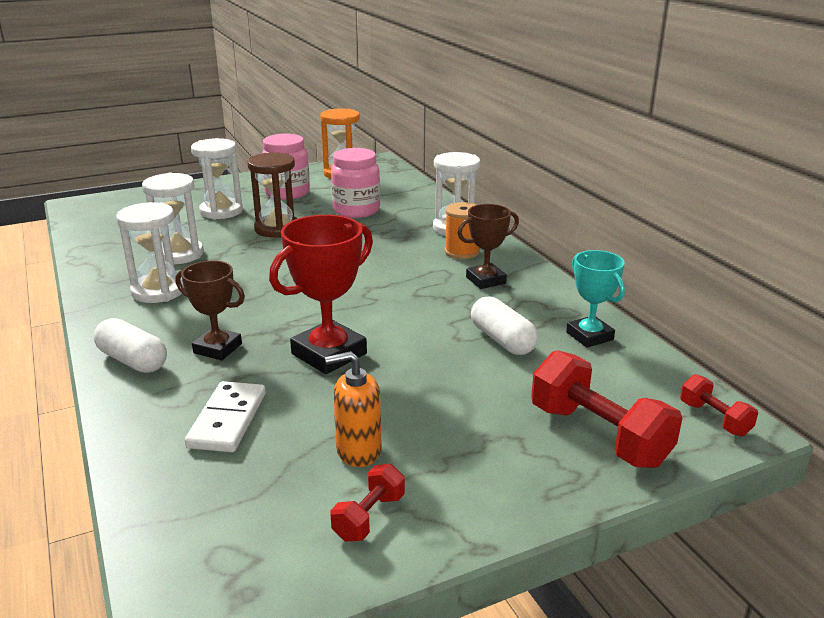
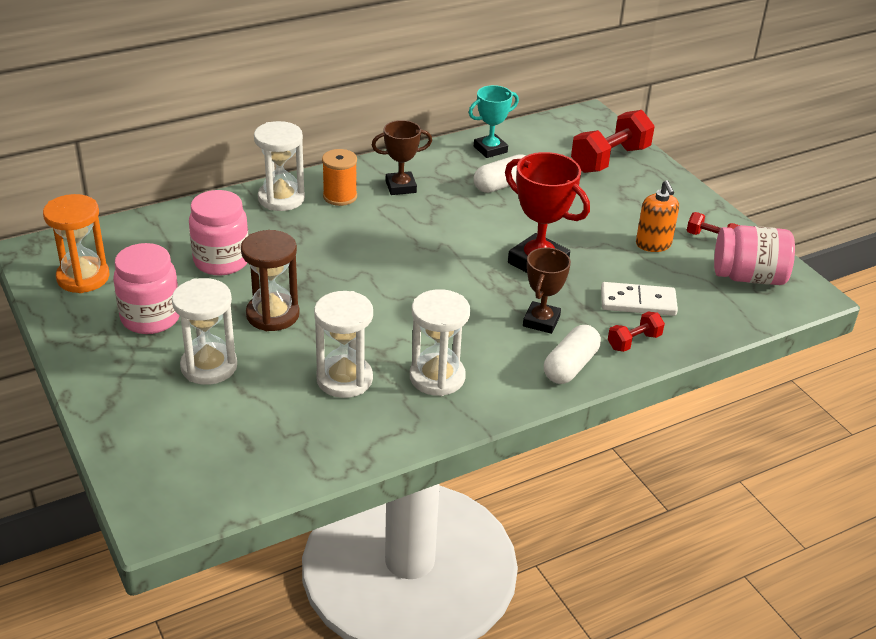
camera: 95 degrees left, 10 degrees up
(254, 544) = (748, 277): none -> pink jar
(485, 280) = (401, 187): brown trophy -> brown trophy turned 75 degrees counterclockwise
(714, 419) = (582, 121): red dumbbell -> red dumbbell (634, 342)

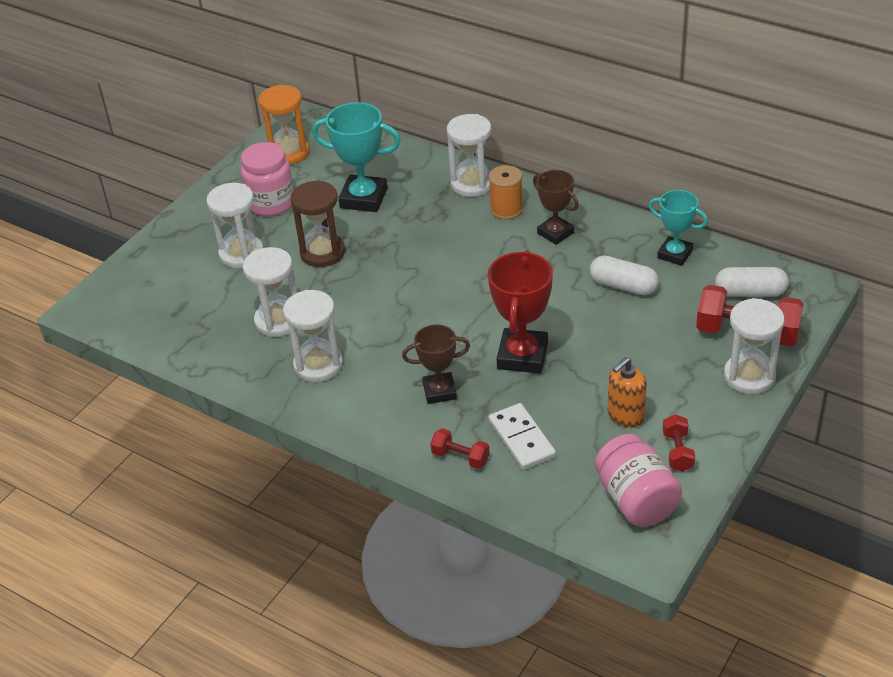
camera: 65 degrees right, 5 degrees up
(221, 261) = (363, 198): pink jar -> turquoise trophy
(570, 366) = (393, 432): white capsule -> white capsule (750, 292)
(657, 178) = (749, 376): none -> white hourglass

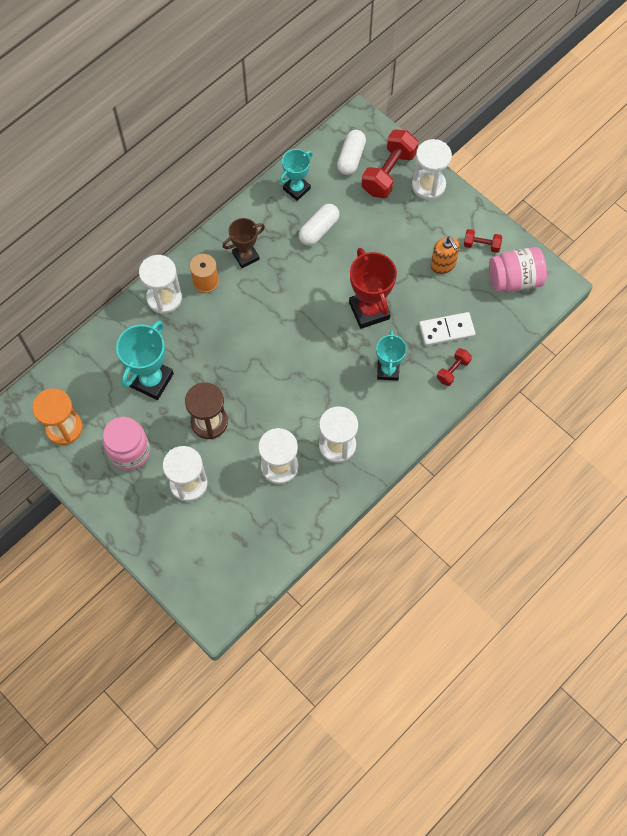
camera: 80 degrees left, 25 degrees up
(439, 391) = (388, 370): brown trophy -> turquoise trophy
(522, 356) = (369, 310): red trophy -> red trophy turned 45 degrees clockwise

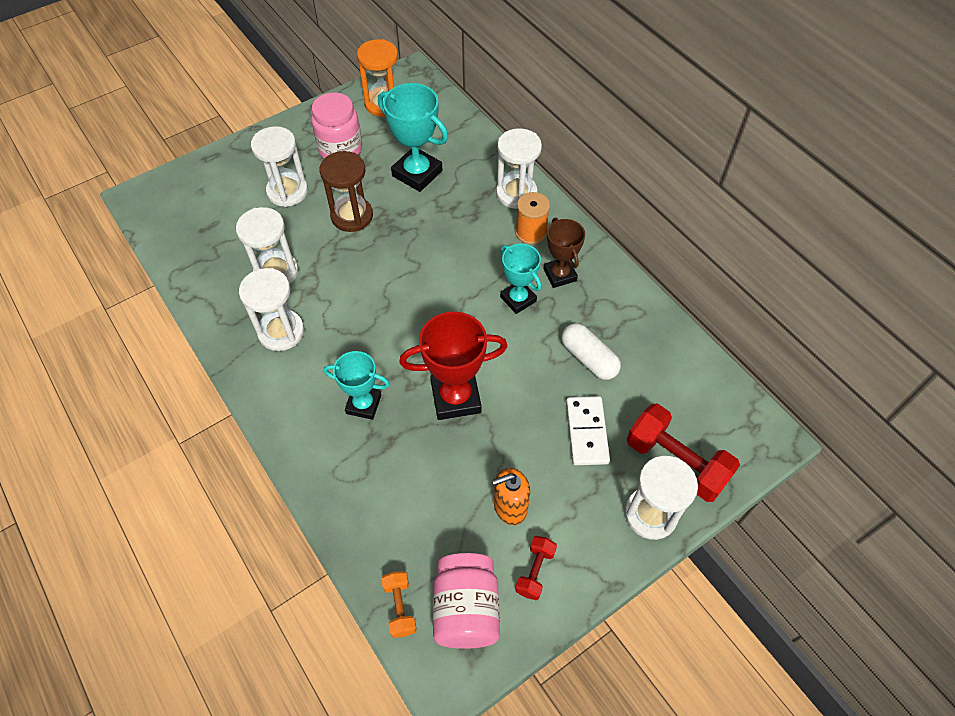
camera: 100 degrees right, 10 degrees down
(296, 189) = (656, 342): turquoise trophy -> turquoise trophy (518, 299)
(351, 158) = (704, 416): white capsule -> none
(446, 330) = (404, 490): white domino -> white domino (587, 432)
(453, 370) = (340, 485): red dumbbell -> none
(523, 316) = (400, 607): none -> orange dumbbell

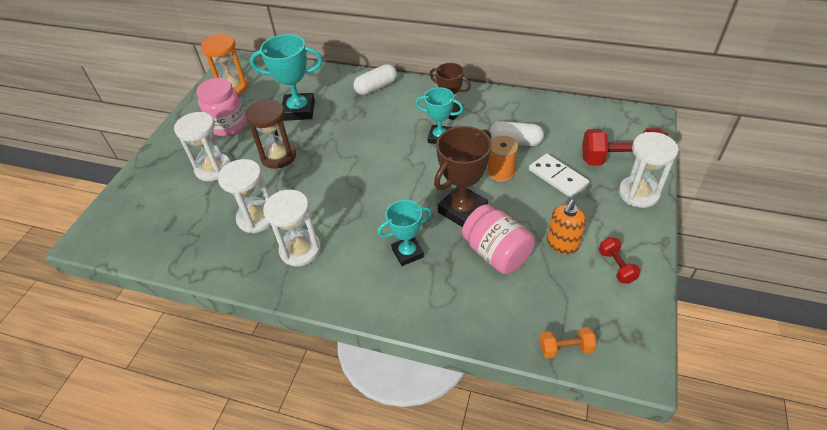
camera: 35 degrees left, 10 degrees down
(400, 607) = (565, 348): orange dumbbell -> orange dumbbell turned 45 degrees counterclockwise
(455, 397) = (462, 210): red trophy -> brown trophy
(466, 609) = (604, 317): pink jar -> pink jar (496, 253)
(516, 193) = (376, 87): white hourglass -> white capsule
(531, 232) = (408, 101): orange spool -> orange spool (501, 172)

